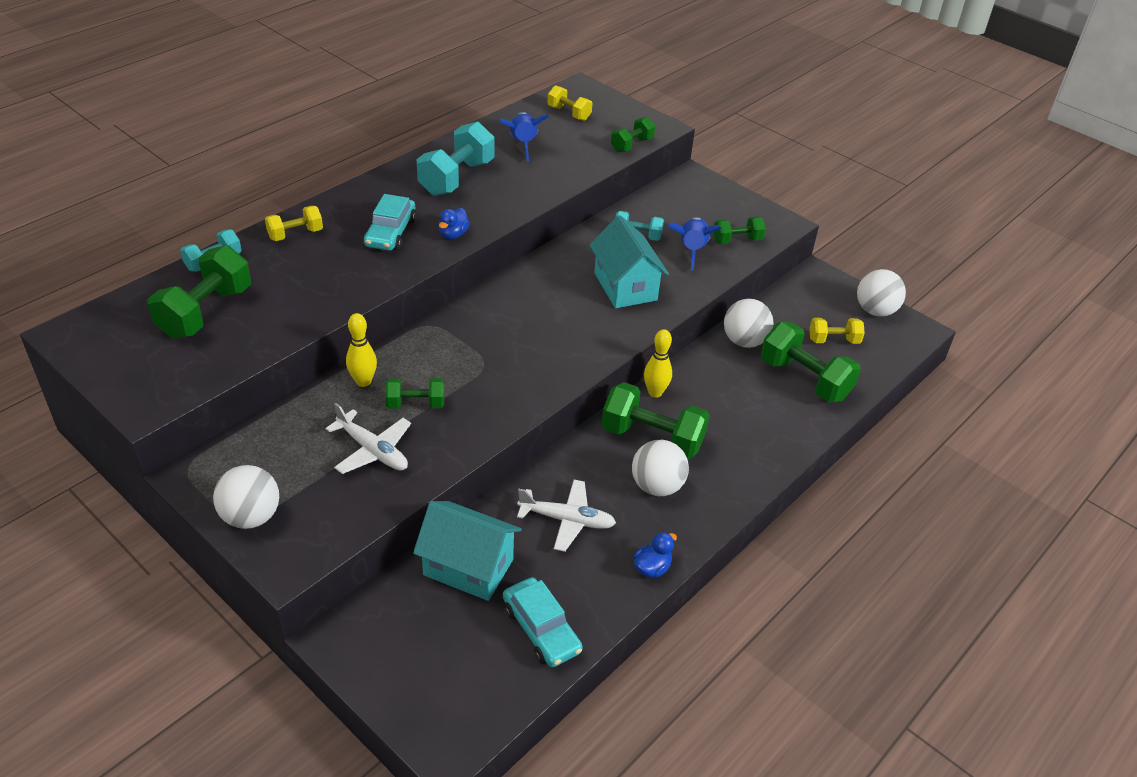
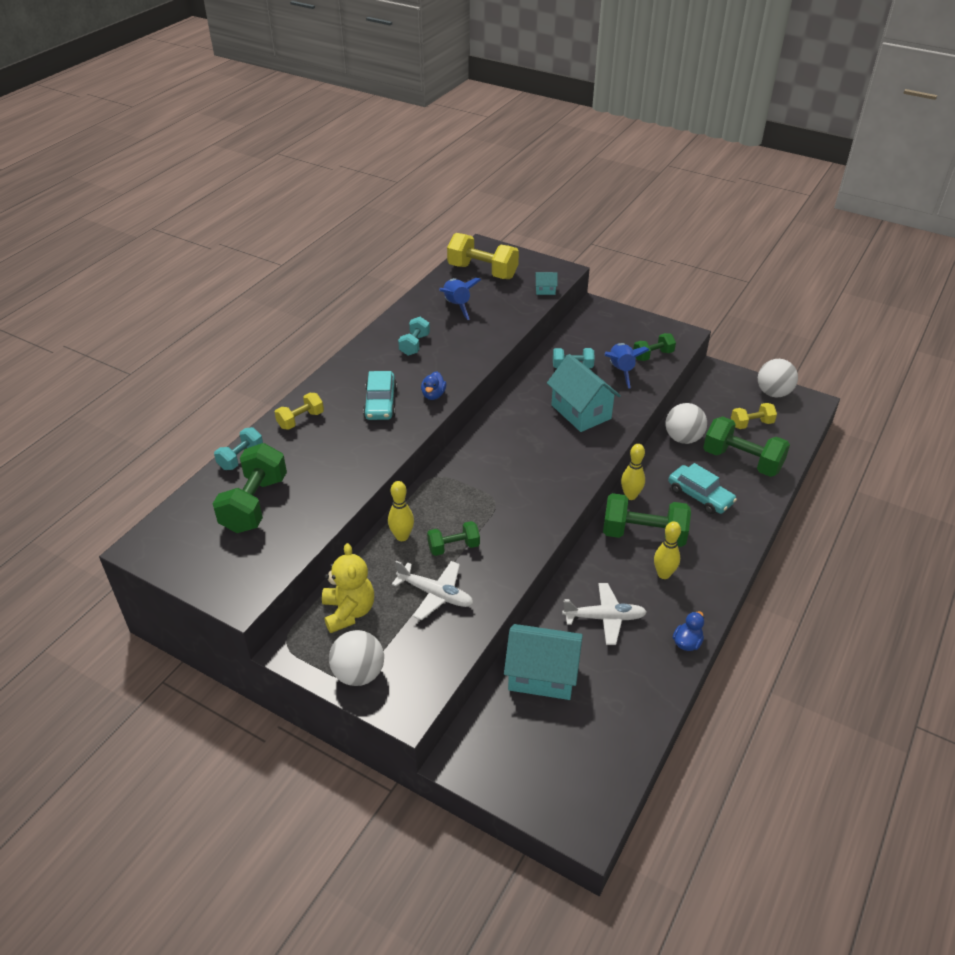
camera: 10 degrees left, 0 degrees up
(269, 449) = (349, 612): none -> yellow teddy bear
(456, 178) = (414, 345): turquoise dumbbell -> turquoise dumbbell, size x0.56
(541, 629) = (621, 713): turquoise car -> turquoise car (700, 496)
(569, 113) = (482, 271): yellow dumbbell -> yellow dumbbell, size x1.78
(631, 145) = (545, 290): green dumbbell -> turquoise house
(657, 486) = (663, 574): white ball -> yellow bowling pin

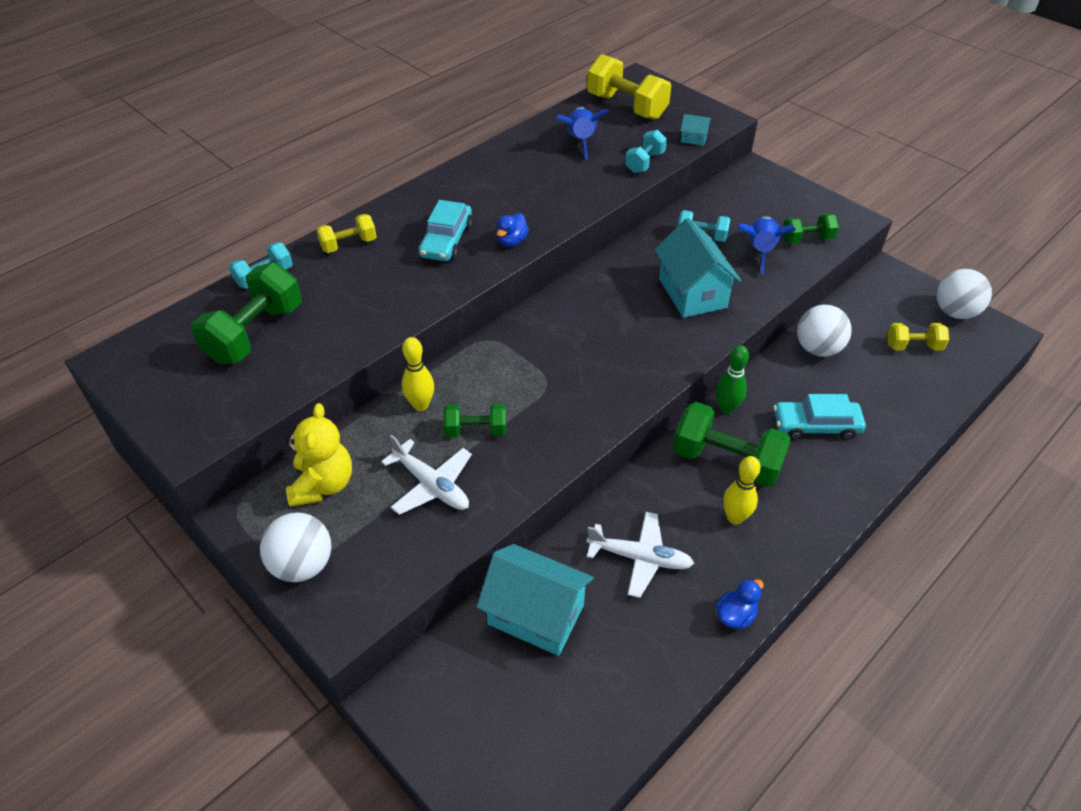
camera: 15 degrees right, 5 degrees up
(414, 345) = (513, 179): turquoise dumbbell -> turquoise dumbbell (644, 162)
(630, 496) = (726, 408): yellow bowling pin -> green bowling pin
(700, 496) = (816, 425): turquoise car -> turquoise car turned 120 degrees clockwise
(742, 461) = (885, 391): green dumbbell -> none

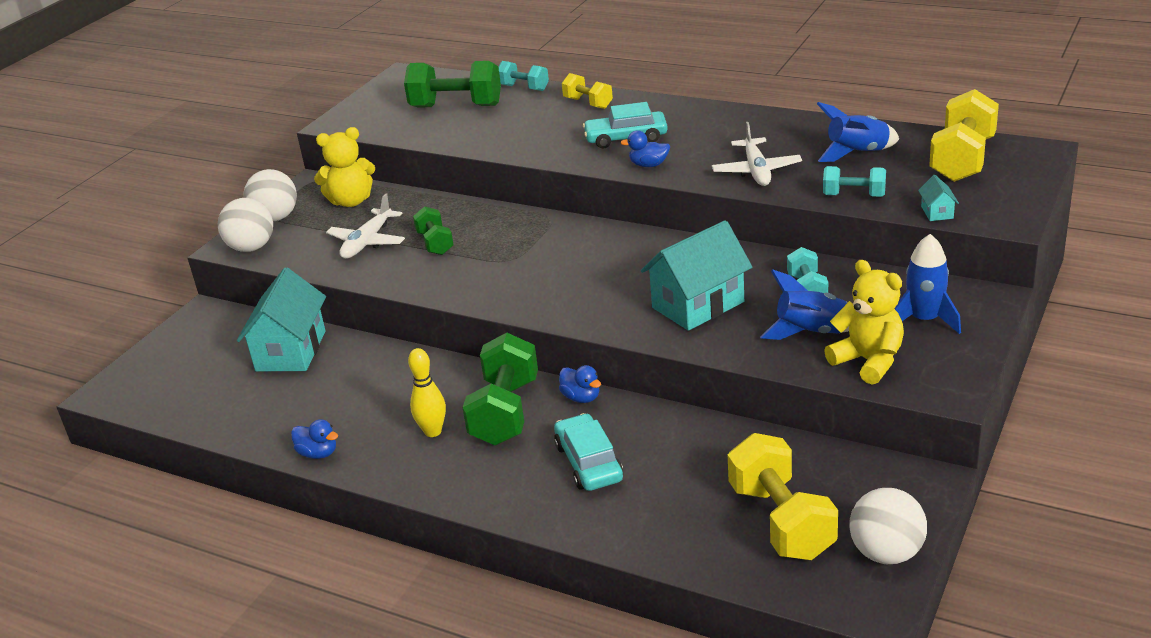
camera: 75 degrees right, 15 degrees down
(421, 405) = (452, 212): yellow bowling pin -> none
(640, 558) = (365, 388): white plane -> white plane (756, 171)
(726, 408) = (581, 397): green bowling pin -> blue duck
(768, 201) = (924, 320): none -> blue rocket
(807, 239) = (868, 361): green dumbbell -> yellow teddy bear
(817, 349) = (721, 443): white ball -> white ball (251, 248)
(913, 346) = (781, 521): yellow dumbbell -> yellow dumbbell, size x1.78

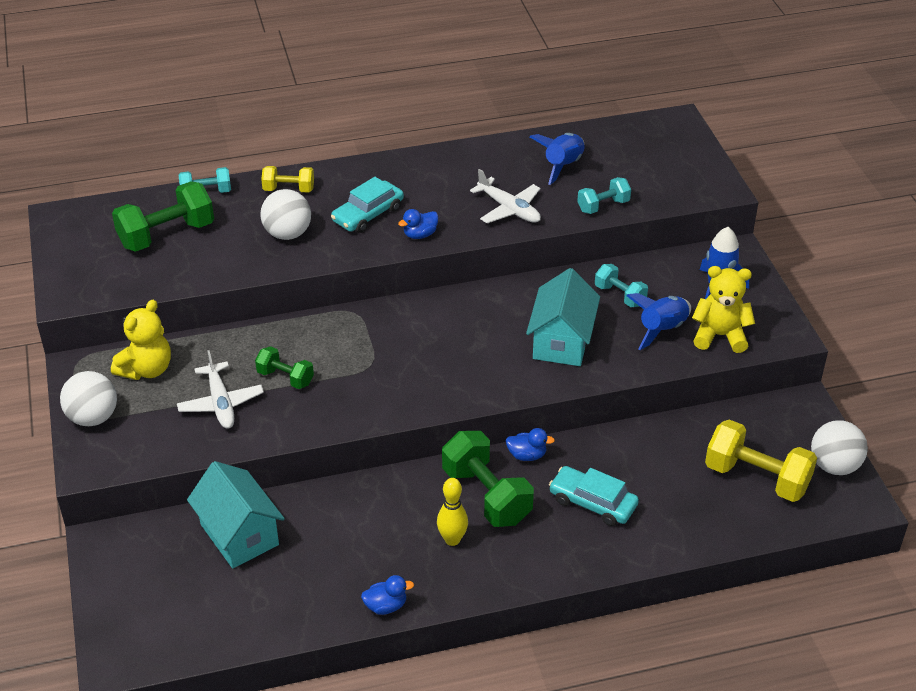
camera: 45 degrees left, 10 degrees up
(251, 248) = (113, 457): white ball -> white ball (287, 234)
(937, 212) = (672, 199): turquoise house -> none
(962, 160) = (639, 146): yellow dumbbell -> none

